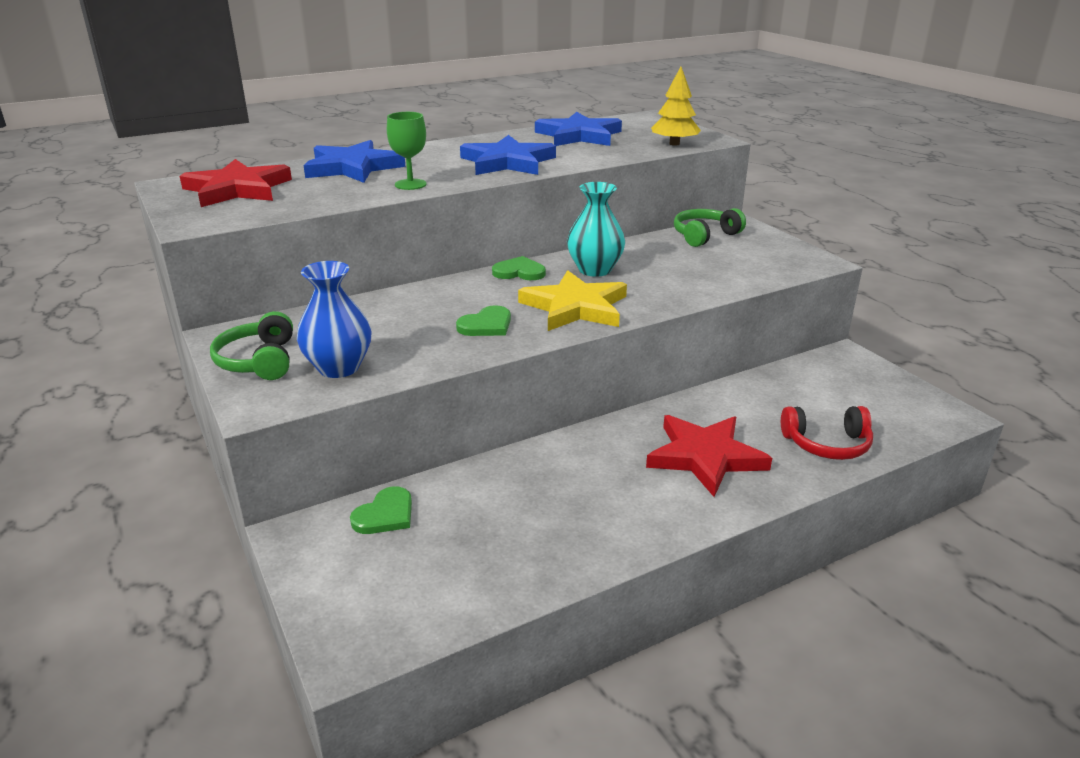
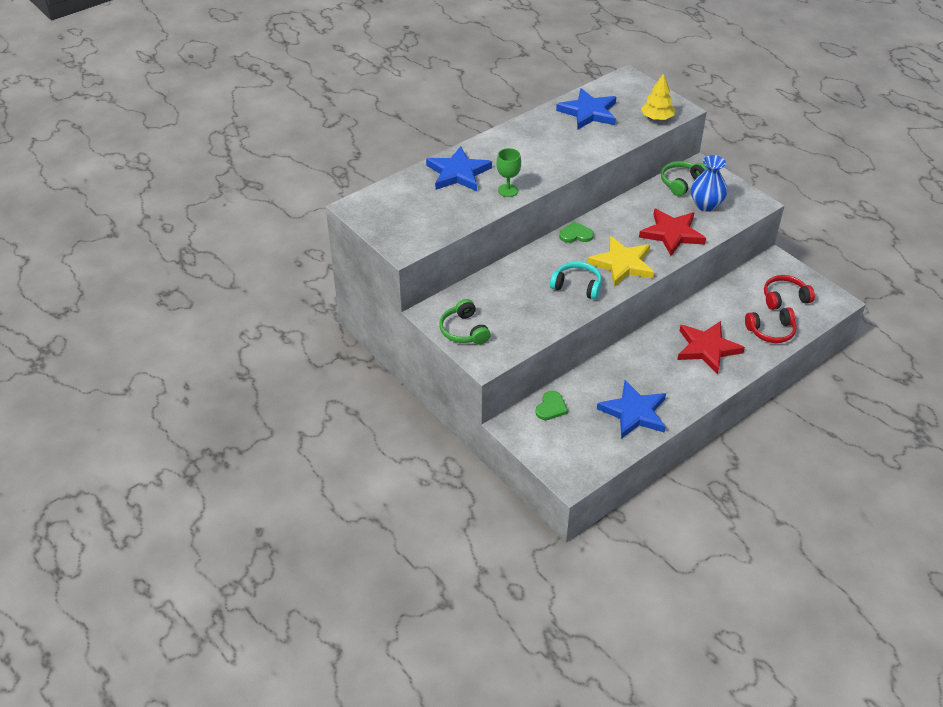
camera: 10 degrees left, 15 degrees up
(237, 189) = (401, 208): red star -> red star (672, 234)
(339, 367) = (511, 330): blue vase -> blue vase (706, 205)
(486, 325) = (577, 286): green heart -> turquoise headphones
(507, 162) = (556, 155): blue star -> blue star (634, 412)
(595, 270) = (622, 227): turquoise vase -> none
(856, 402) = (784, 298): none -> red headphones

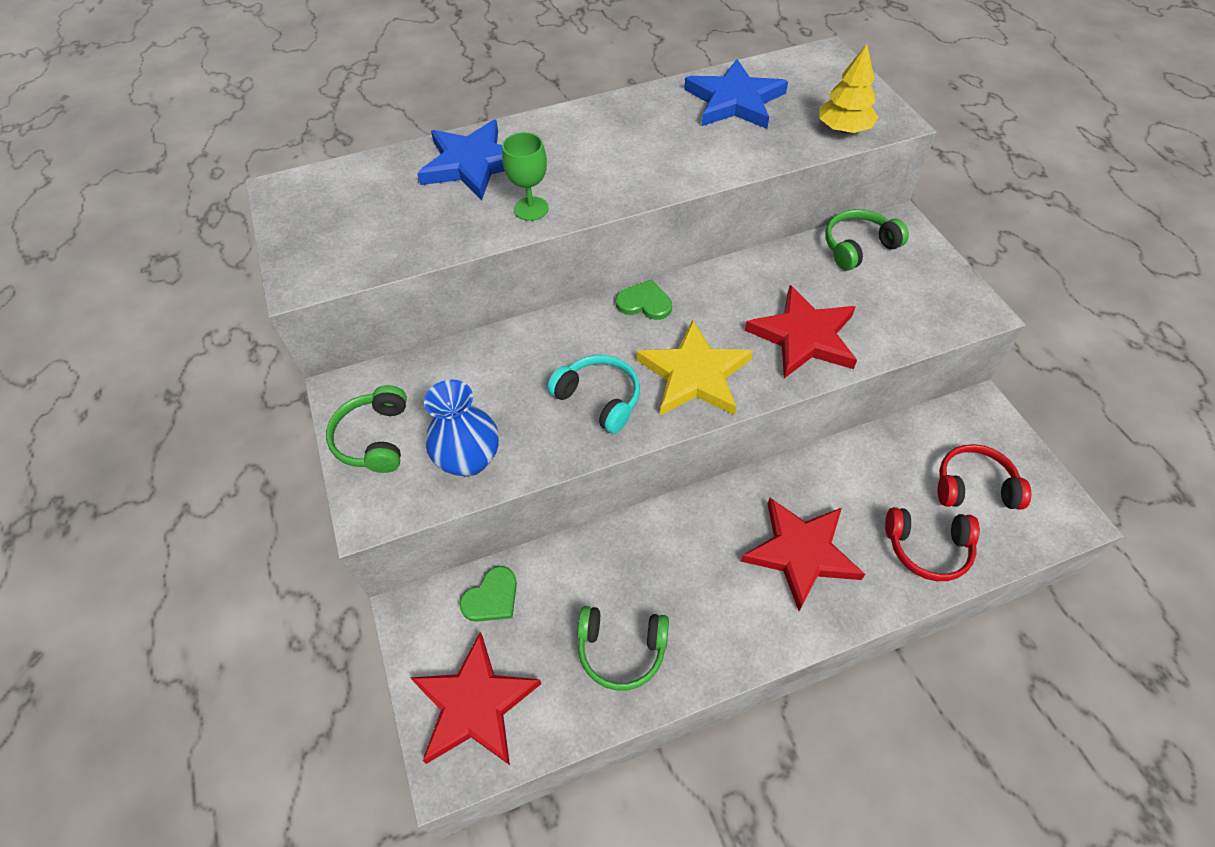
camera: 20 degrees right, 10 degrees up
(569, 453) = (475, 704): none -> red star
(634, 412) = (621, 650): blue star -> green headphones
(706, 205) = (884, 295): blue vase -> blue vase (469, 459)

